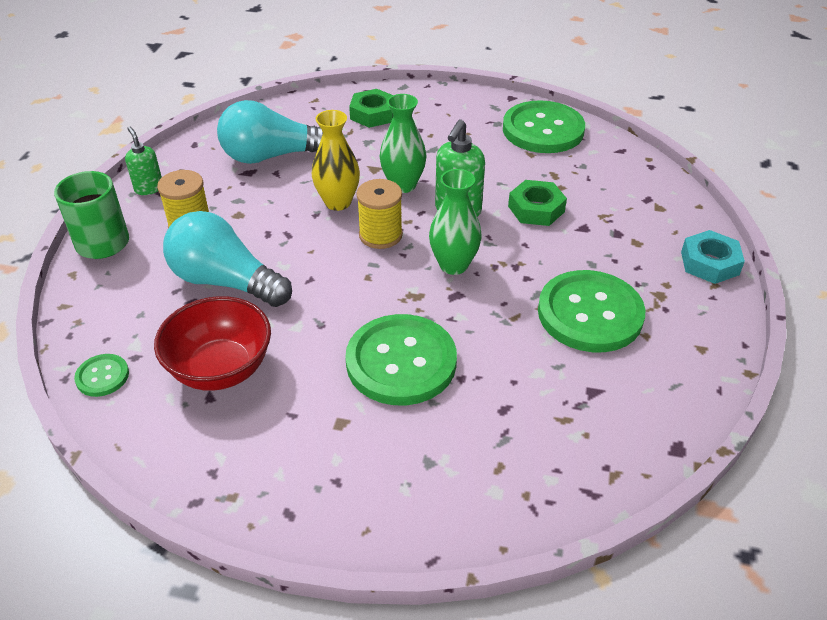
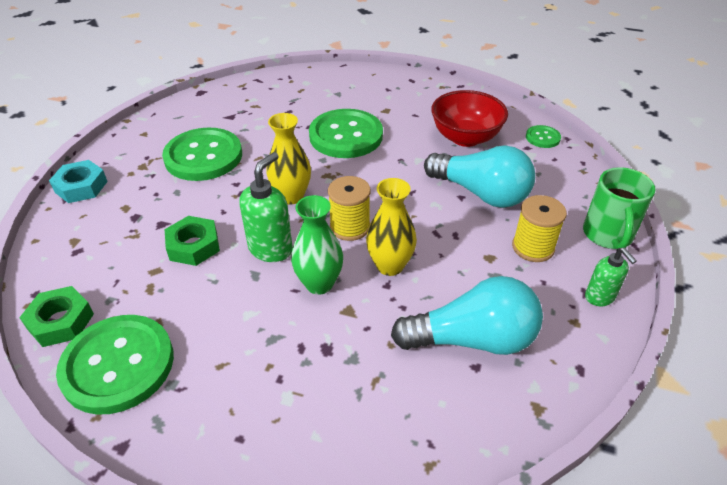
camera: 175 degrees left, 0 degrees up
(373, 114) = (340, 418): green nut -> green nut (61, 321)
(453, 265) = (291, 196): green vase -> yellow vase

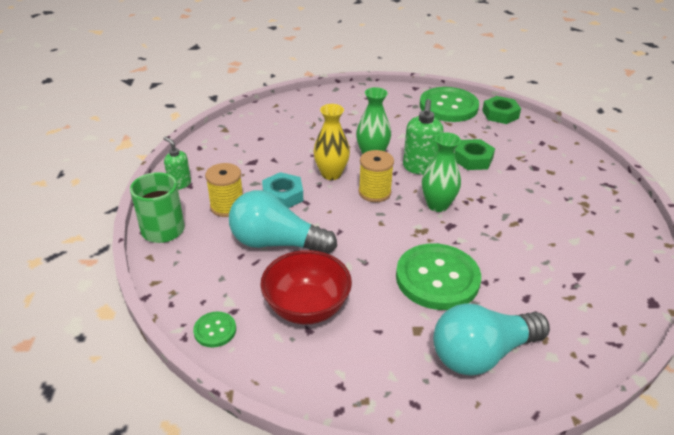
camera: 160 degrees right, 5 degrees down
(81, 187) = (604, 178): turquoise nut -> turquoise nut (282, 195)
(203, 156) = (547, 223): green button -> none
(291, 196) = (437, 205): yellow vase -> green vase
(472, 339) = (264, 148): turquoise light bulb -> turquoise light bulb (482, 354)

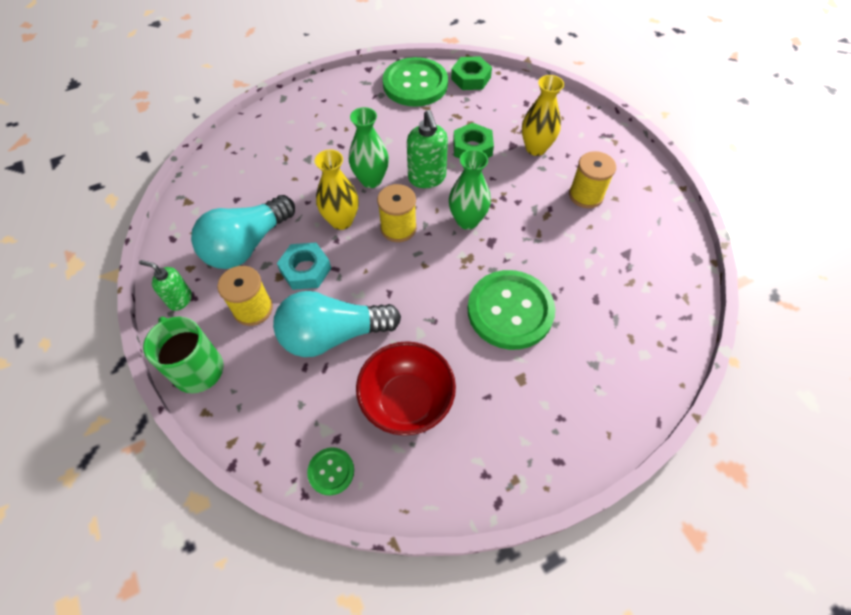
camera: 25 degrees left, 20 degrees up
(482, 354) = (588, 379): turquoise light bulb -> turquoise light bulb (247, 245)
(532, 175) = (536, 148): none -> yellow vase
(561, 220) = (586, 195): none -> yellow spool

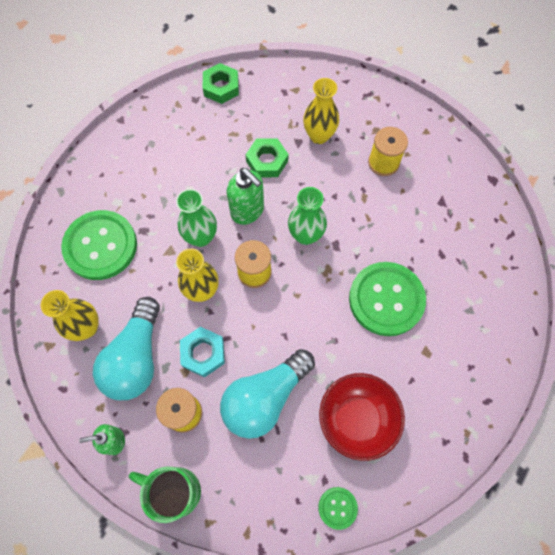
camera: 30 degrees left, 10 degrees up
(226, 203) = (86, 327): none -> yellow vase
(415, 84) = (175, 117): green button -> green button (100, 246)

